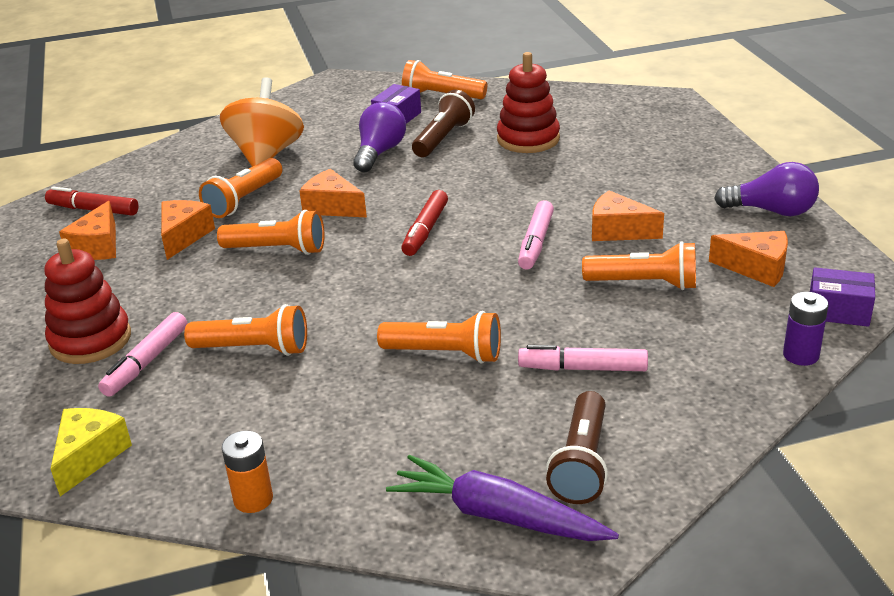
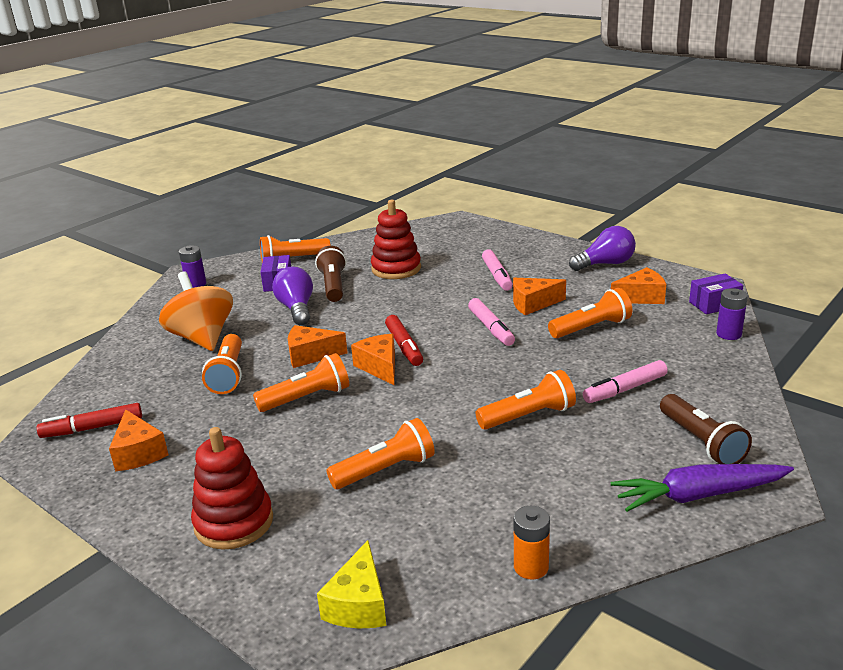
camera: 35 degrees left, 5 degrees down
(89, 456) = (358, 604): yellow cheese -> yellow cheese turned 150 degrees counterclockwise
(146, 362) = (309, 516): pink marker -> pink marker (497, 276)
(183, 236) = (211, 417): orange cheese -> orange cheese (380, 367)
(325, 95) = (196, 284): none -> purple battery

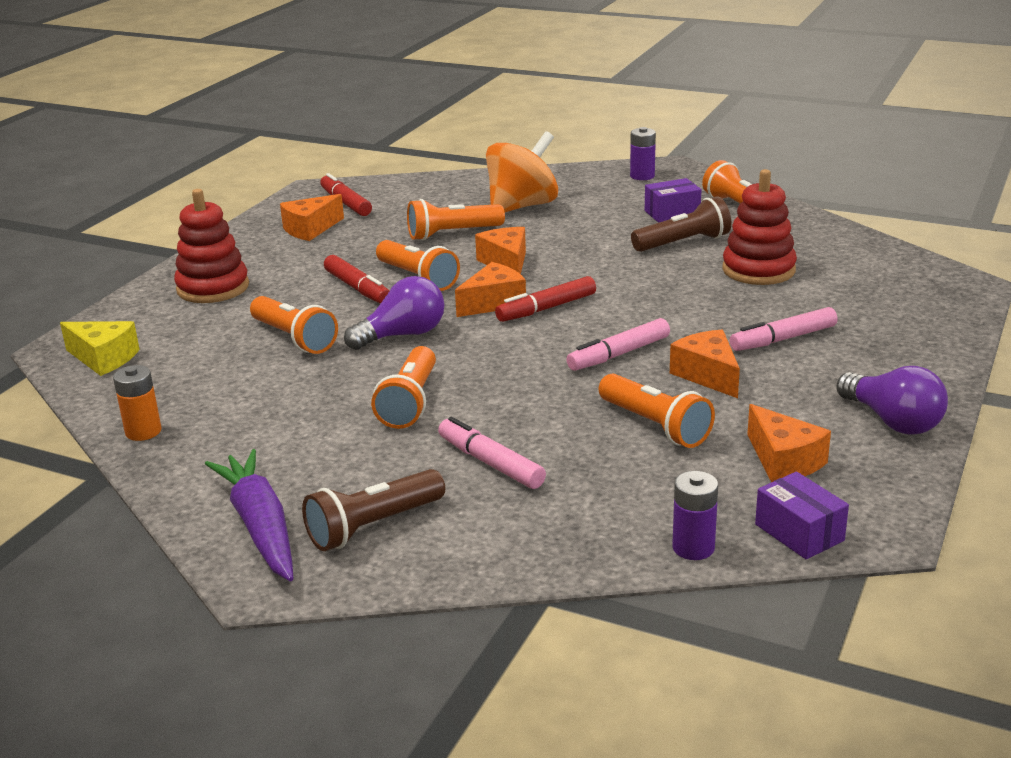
camera: 75 degrees right, 0 degrees up
(296, 309) = (611, 235): purple light bulb -> purple light bulb (402, 335)
(304, 430) = (357, 288): none -> red marker
(358, 604) = (104, 358): yellow cheese -> yellow cheese turned 150 degrees counterclockwise
(528, 416) = (410, 403): orange flashlight -> orange flashlight turned 45 degrees clockwise

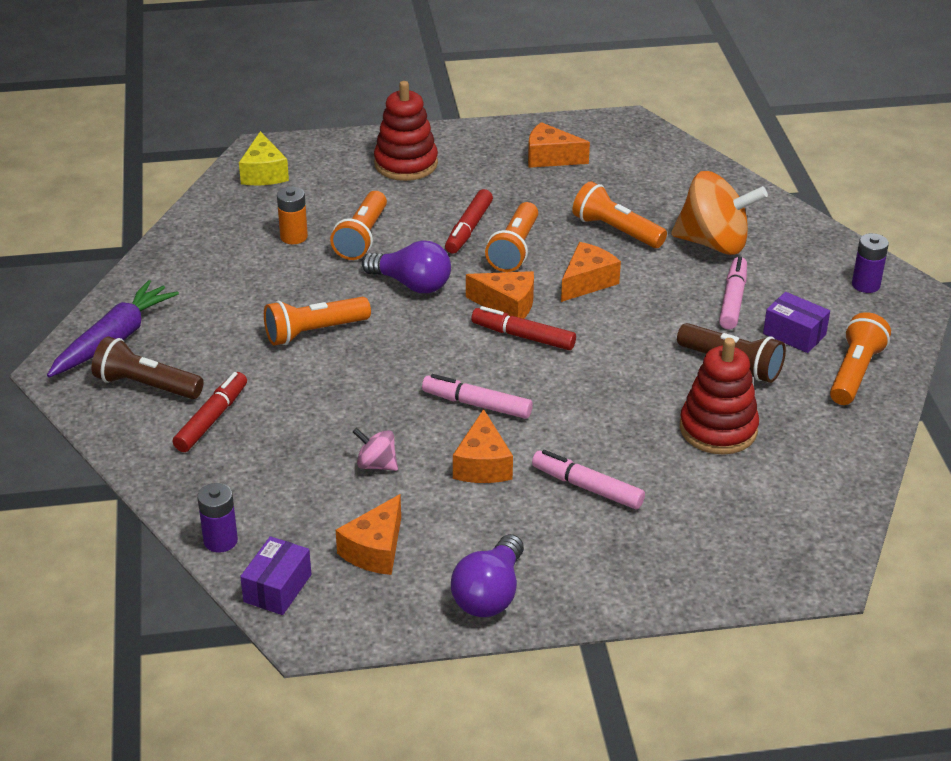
camera: 55 degrees right, 10 degrees up
(143, 431) = (186, 238): orange battery -> orange battery (294, 237)
(346, 203) = (619, 151): red marker -> red marker (212, 419)
(490, 463) = (261, 404): pink marker -> pink marker (733, 300)
(655, 426) = (376, 464): orange flashlight -> pink spinning top
(707, 375) = (482, 464): orange cheese -> orange cheese turned 150 degrees clockwise

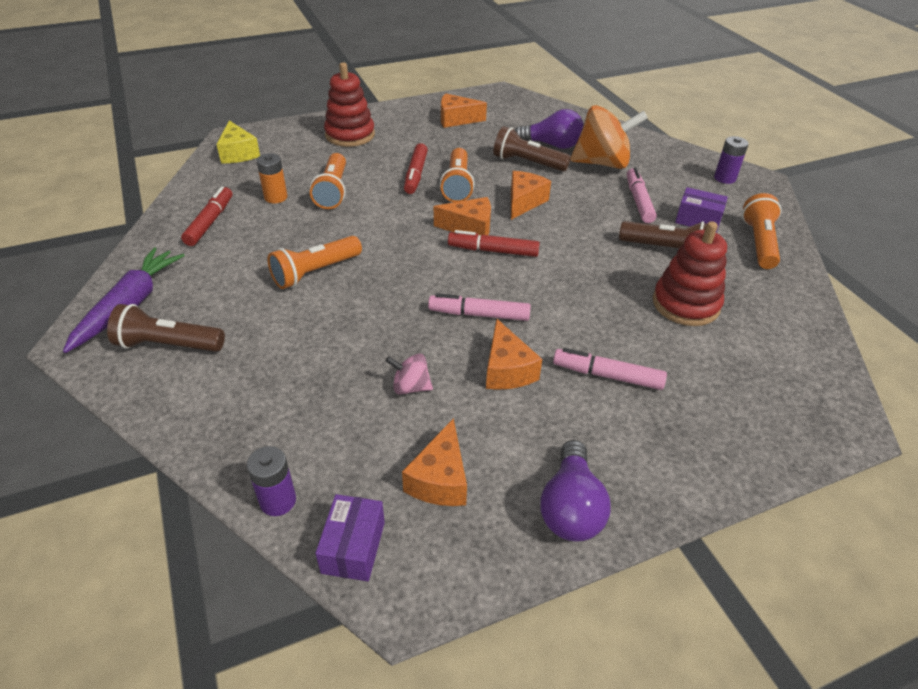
camera: 15 degrees left, 5 degrees up
(212, 419) = (240, 368): red marker -> red marker (210, 222)
(412, 284) = (386, 222): purple light bulb -> purple light bulb (552, 145)
(616, 230) = (527, 163): orange flashlight -> brown flashlight

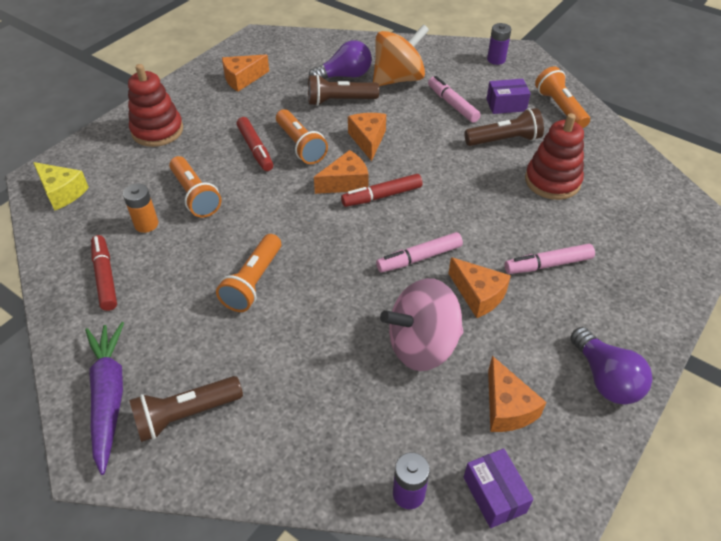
camera: 30 degrees left, 5 degrees up
(410, 387) = (422, 345): pink spinning top -> pink spinning top, size x2.15

